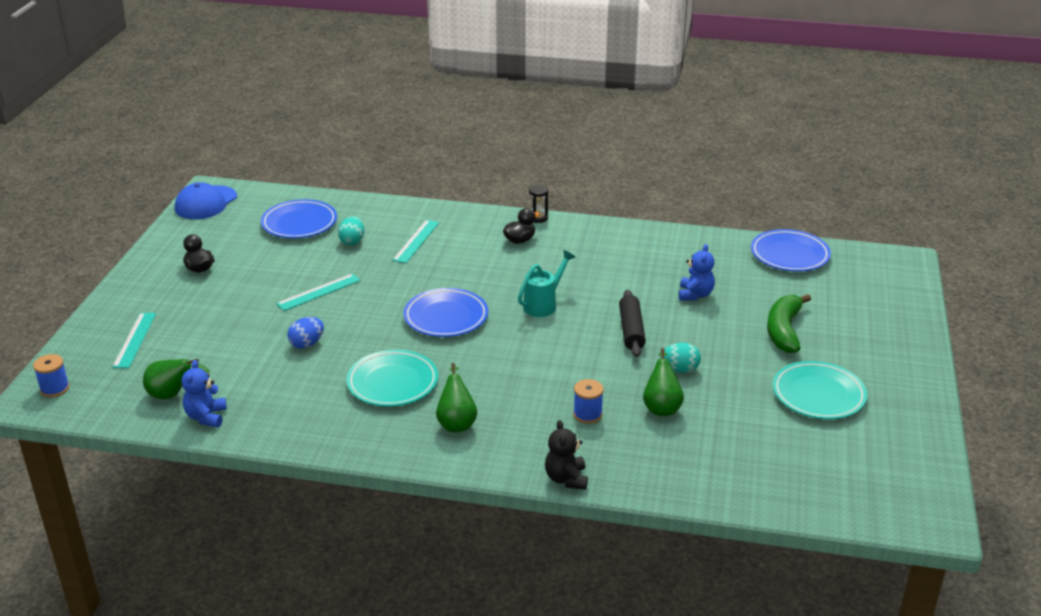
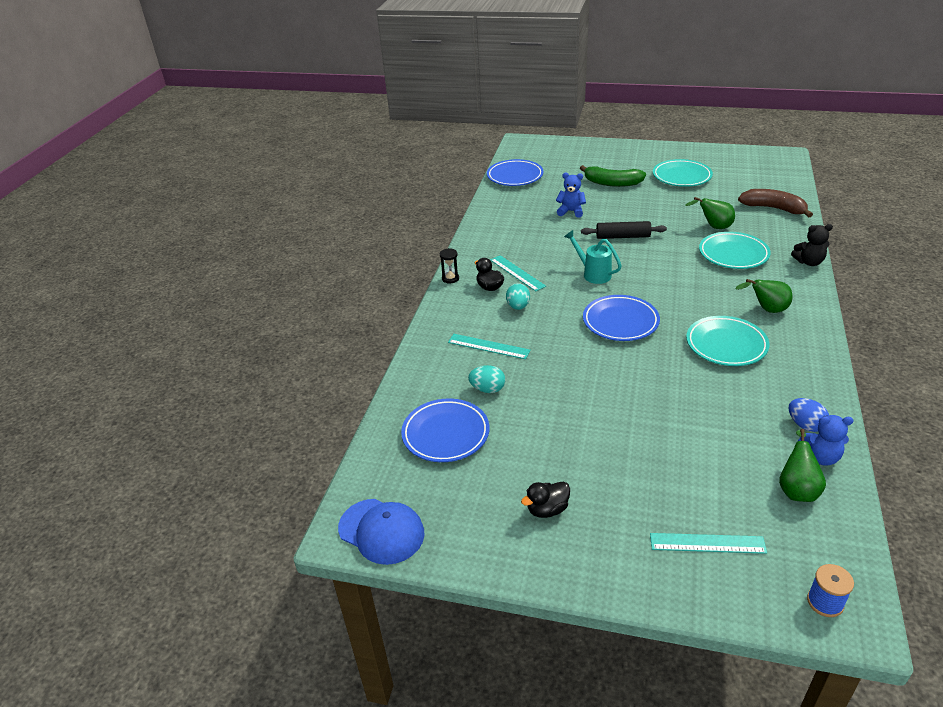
camera: 85 degrees left, 5 degrees up
(307, 344) = (681, 402): blue egg -> blue egg (805, 425)
(319, 292) = (588, 404): turquoise ruler -> turquoise ruler (517, 273)
(587, 414) = (733, 254): blue spool -> turquoise plate
(680, 369) = (667, 219): turquoise egg -> turquoise egg (518, 307)
(724, 472) = (773, 208): none -> brown banana

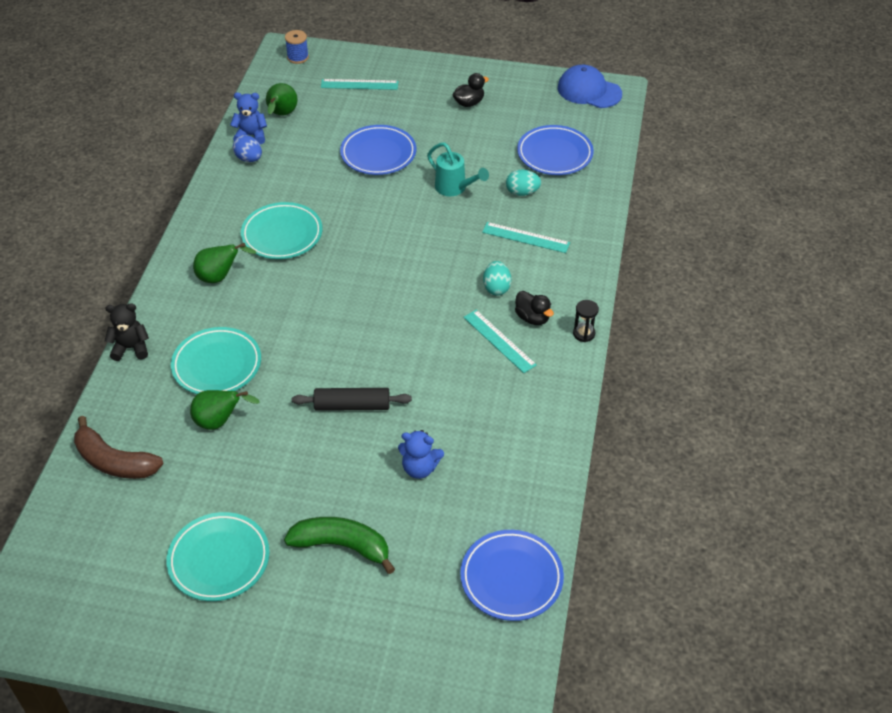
camera: 175 degrees right, 10 degrees up
(593, 274) = (403, 337): turquoise watering can -> turquoise watering can (455, 189)
(620, 322) = (383, 265): blue plate -> blue plate (378, 154)

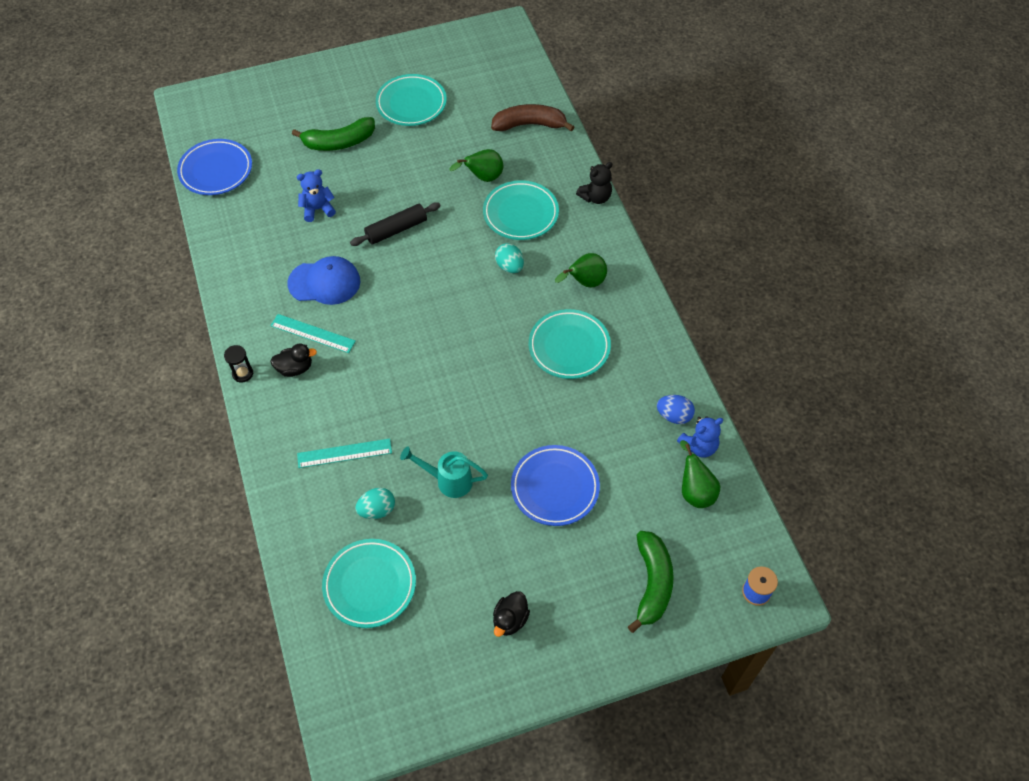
camera: 150 degrees right, 10 degrees up
(359, 84) = (652, 583): turquoise ruler -> green banana
(496, 288) = (342, 383): turquoise egg -> turquoise egg (509, 266)
(532, 318) = (295, 368): black duck -> black duck turned 150 degrees clockwise
(554, 154) = (370, 585): blue plate -> turquoise plate
(589, 91) = (379, 723): blue cap -> blue cap (324, 282)

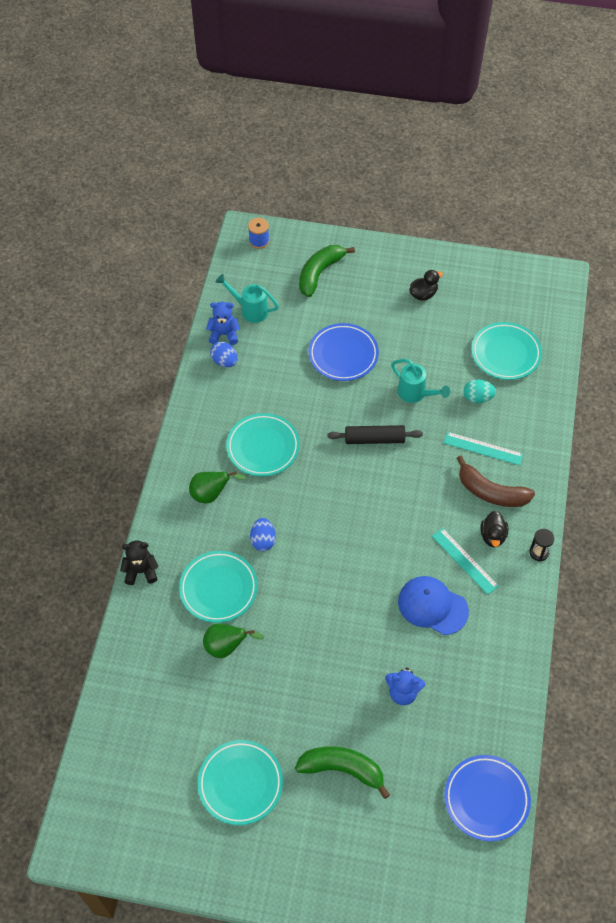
camera: 150 degrees left, 0 degrees up
(295, 368) = (493, 536): black duck -> black duck turned 105 degrees counterclockwise
(396, 229) = (340, 630): black rolling pin -> black rolling pin (374, 439)
(509, 266) = (263, 540): turquoise egg -> blue egg
(529, 125) = (141, 688): brown banana -> brown banana (491, 492)
(695, 491) = (250, 309): green pear -> turquoise watering can

